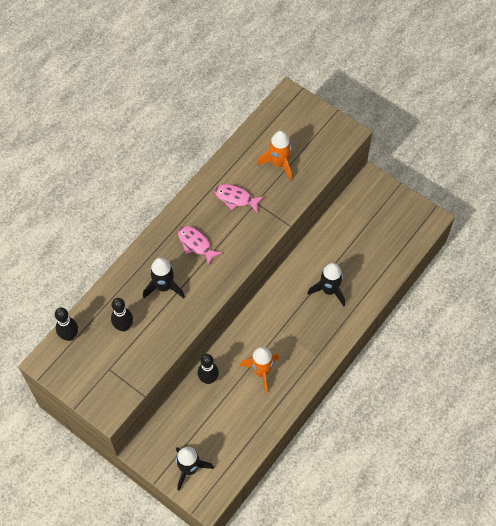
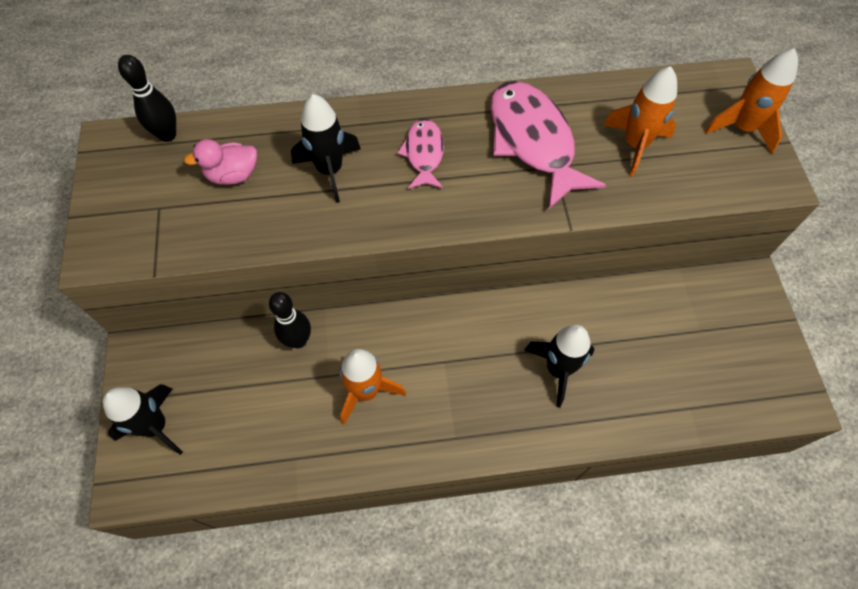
camera: 45 degrees right, 0 degrees up
(124, 326) = (233, 175): black bowling pin -> pink duck
(235, 198) = (533, 141): pink fish -> pink fish, size x1.83
(314, 119) = (742, 128): none -> orange rocket

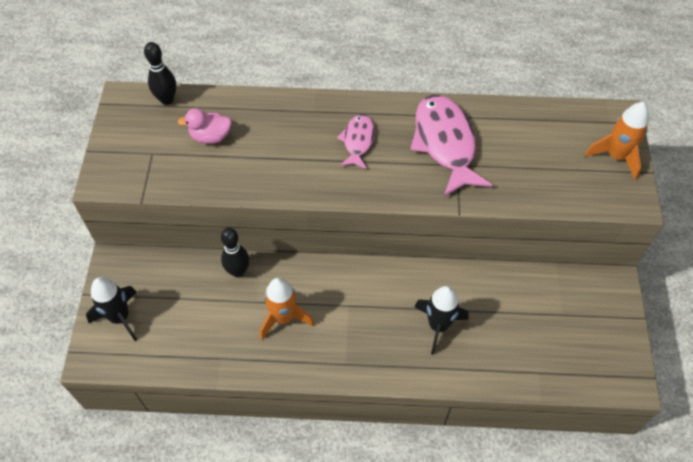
camera: 10 degrees right, 5 degrees down
(330, 170) = (284, 143): black rocket -> none
(635, 145) = (526, 157): orange rocket -> none

